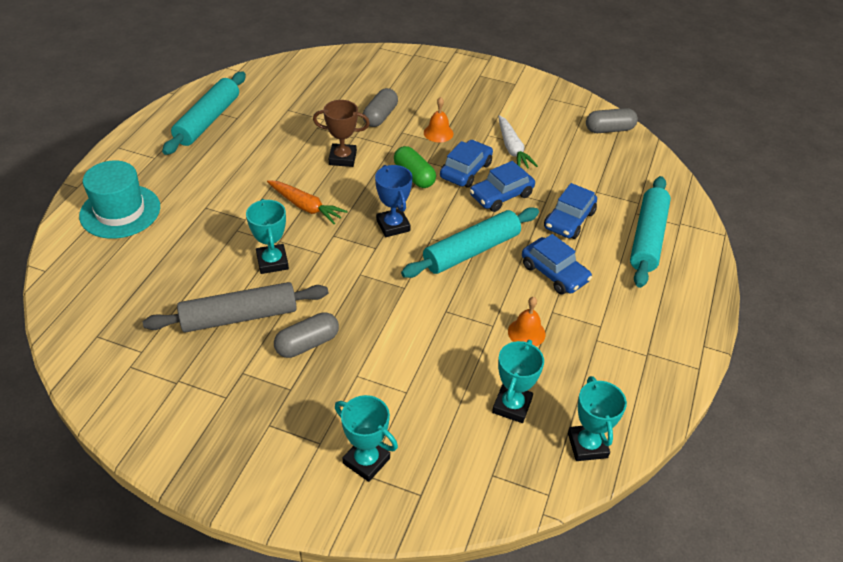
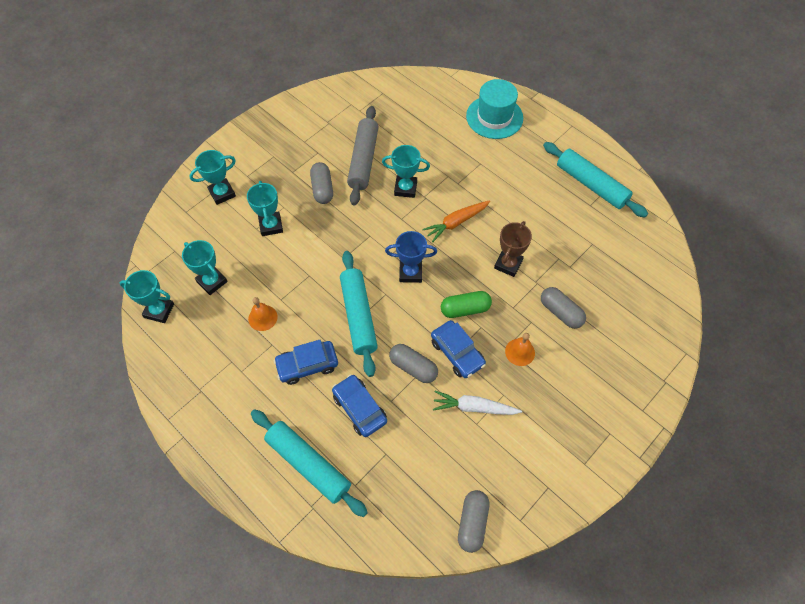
camera: 115 degrees right, 15 degrees up
(394, 377) = (271, 226): none -> turquoise trophy
(501, 195) = (413, 367): blue car -> grey capsule

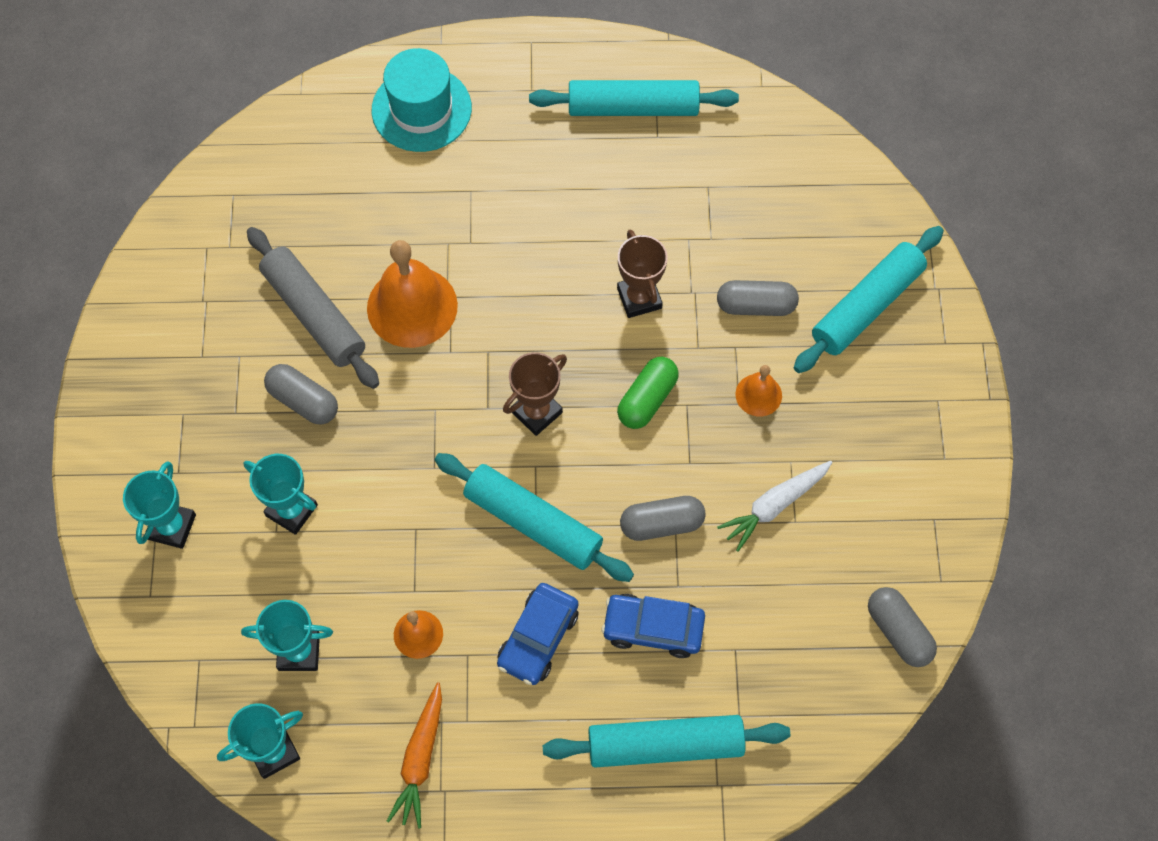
camera: 45 degrees left, 5 degrees up
(405, 188) = (412, 306): turquoise trophy -> orange bell
(410, 273) = (536, 412): blue trophy -> brown trophy
(456, 222) = (523, 298): orange carrot -> orange carrot (420, 759)
(457, 353) = (692, 460): blue car -> none
(617, 358) = (866, 306): none -> turquoise rolling pin

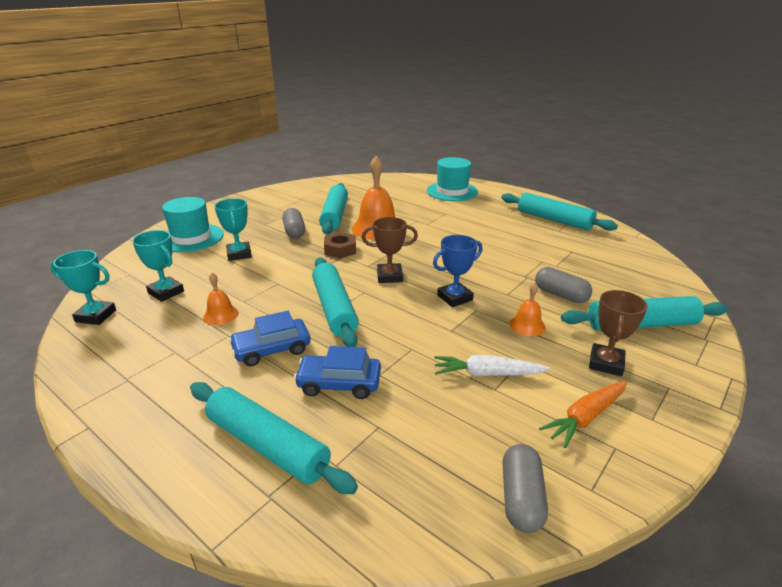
camera: 40 degrees right, 35 degrees down
(172, 527) = (191, 238): turquoise trophy -> turquoise hat
(314, 314) = (334, 215): grey rolling pin -> turquoise rolling pin
(416, 398) = (340, 250): none -> brown nut
(420, 759) = (141, 359): orange carrot -> orange carrot (586, 417)
(639, 298) = (492, 267): brown trophy -> brown trophy (606, 363)
(647, 399) = (455, 298): green capsule -> blue trophy
(653, 628) = (339, 383): blue car -> blue car turned 45 degrees counterclockwise
(661, 524) = (403, 344): grey capsule -> none

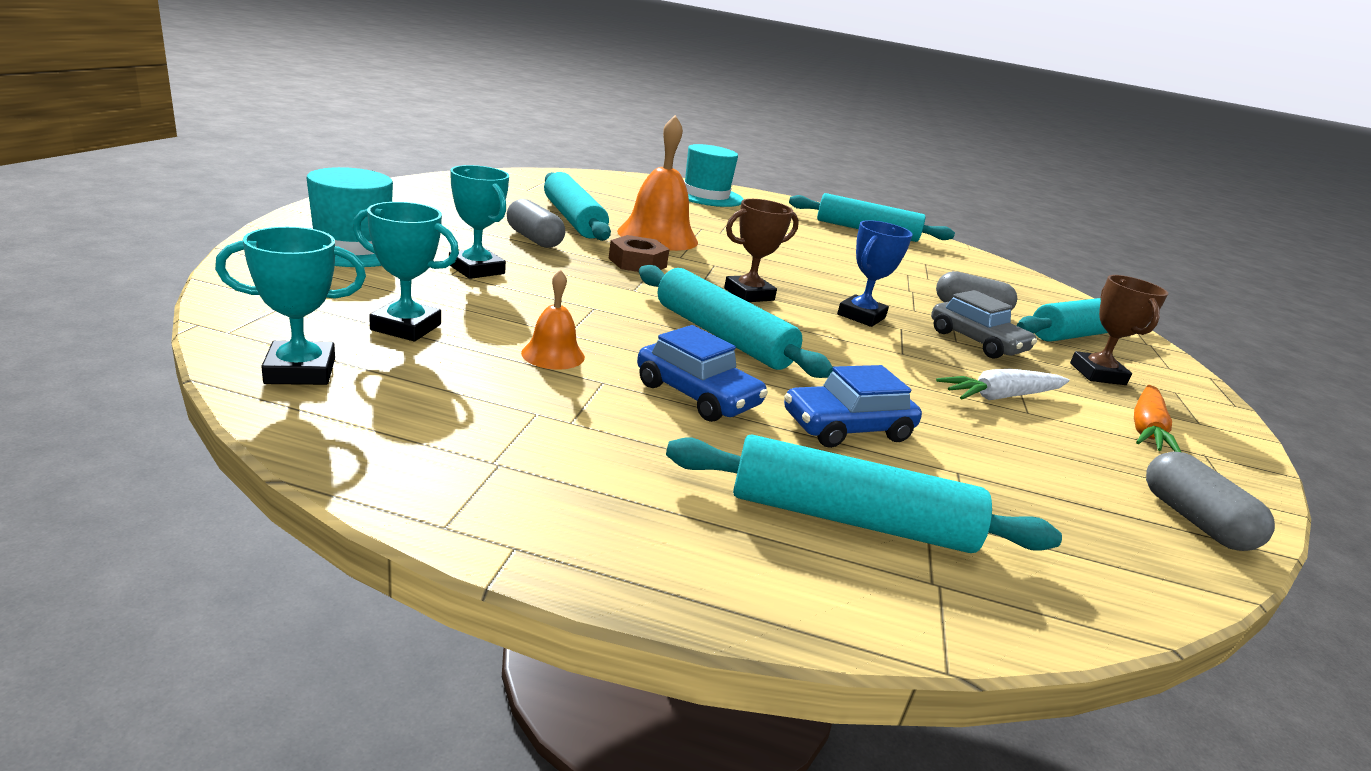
camera: 30 degrees left, 5 degrees down
(272, 349) = (697, 395): blue car -> blue car turned 90 degrees counterclockwise
(527, 325) = (977, 342): orange bell -> grey car

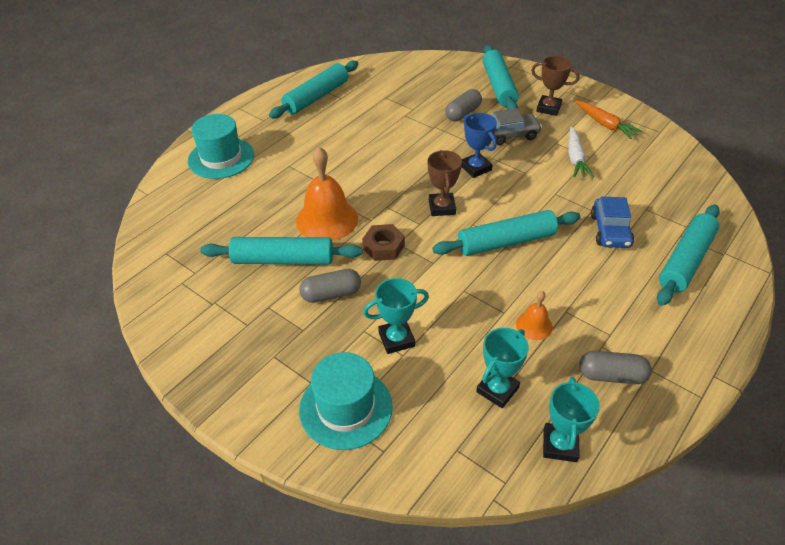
camera: 60 degrees left, 20 degrees up
(697, 395) = (579, 276): blue car -> none
(1194, 520) = (677, 155): grey capsule -> grey capsule (611, 376)

